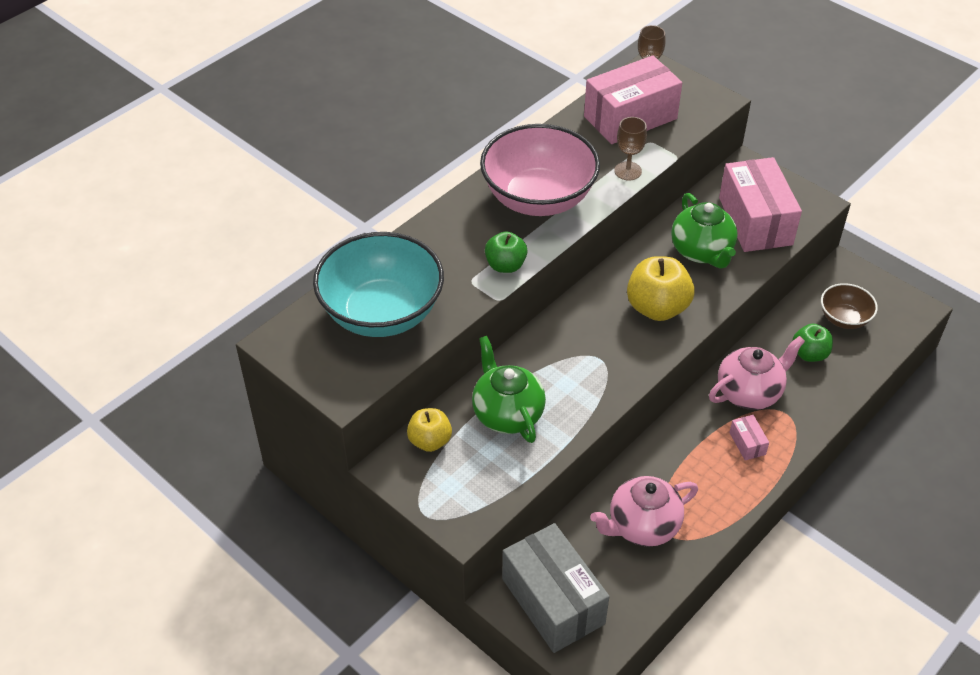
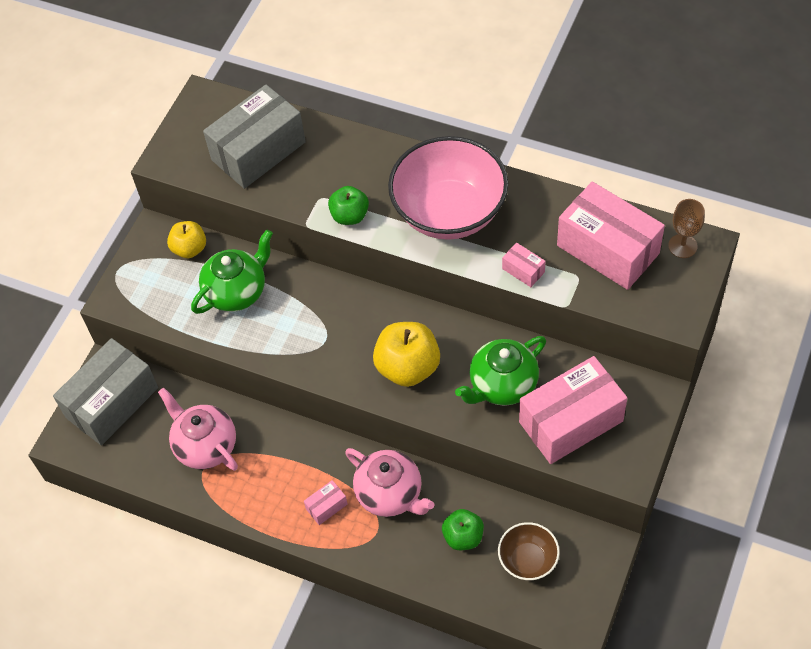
camera: 75 degrees right, 10 degrees up
(382, 313) = (258, 151): turquoise bowl -> grey box
(628, 171) = (523, 270): brown goblet -> pink box

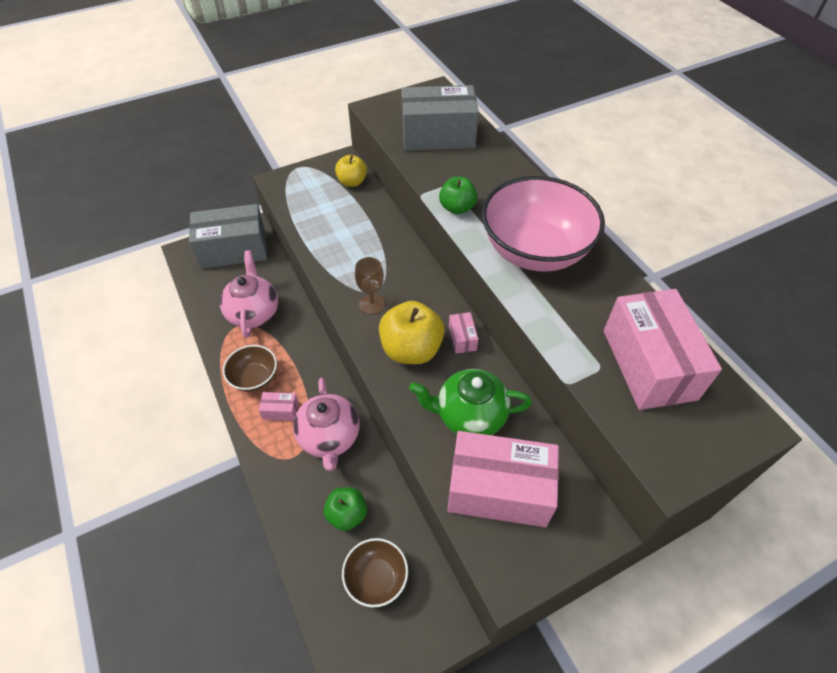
camera: 35 degrees right, 5 degrees down
(237, 291) = (352, 223): green teapot -> none
(273, 499) = (254, 378): none -> brown bowl
(523, 270) = (555, 330): pink box -> pink box (462, 338)
(682, 246) = (728, 410): brown goblet -> brown goblet (372, 304)

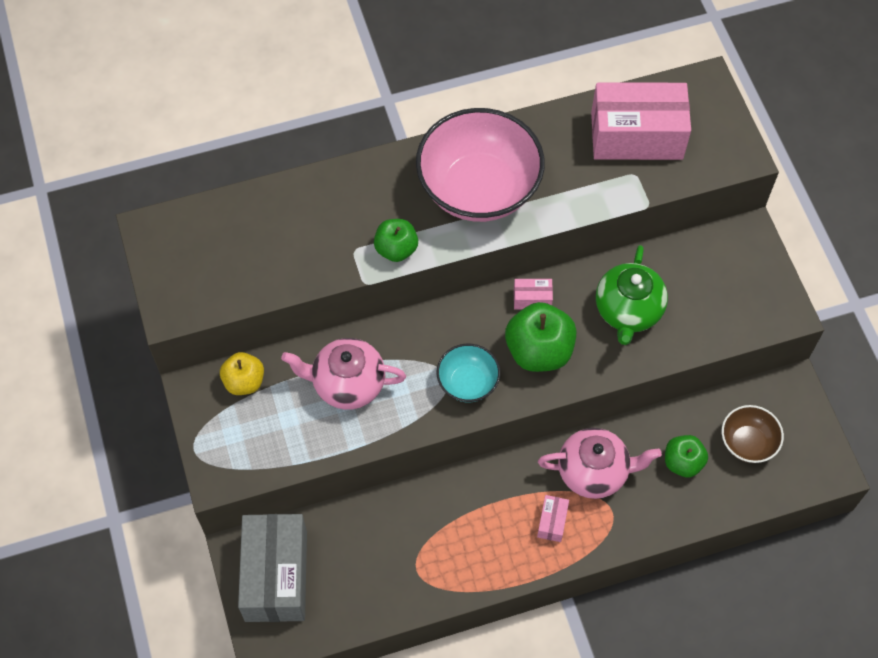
camera: 80 degrees left, 10 degrees up
(254, 313) = (399, 550): pink teapot -> pink teapot (347, 384)
(254, 378) = (501, 550): brown bowl -> none
(372, 304) = (468, 382): brown goblet -> turquoise bowl
(411, 349) = (539, 351): yellow apple -> green apple
(438, 136) = (255, 245): grey box -> none
(499, 490) = (708, 302): pink box -> none

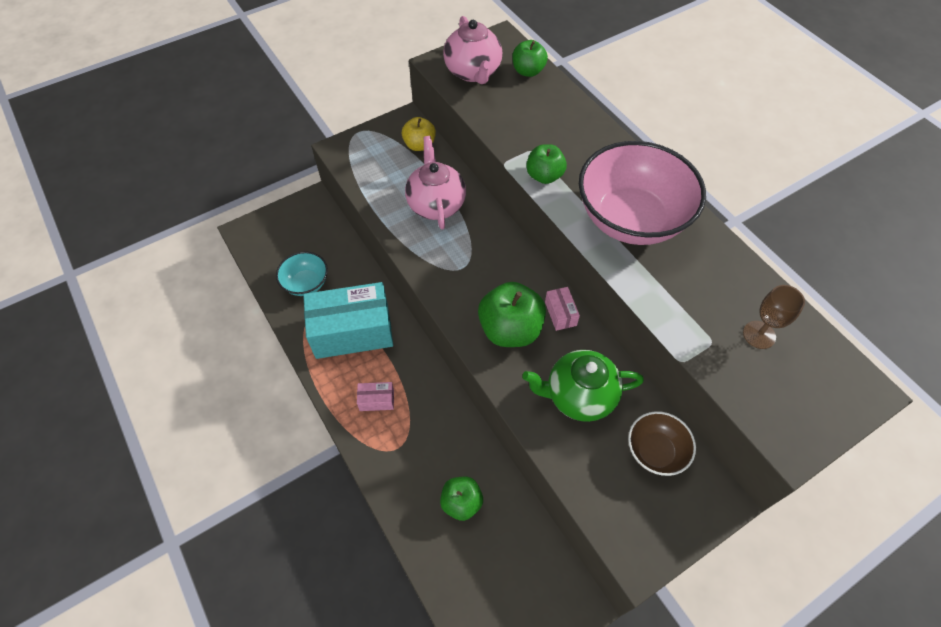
camera: 75 degrees right, 5 degrees down
(223, 217) = (528, 71): none -> green apple
(276, 576) = (297, 226): grey box -> none
(457, 533) = (352, 331): none -> turquoise box
(468, 382) = (462, 283): turquoise bowl -> turquoise bowl (306, 283)
(594, 472) = (431, 425): pink teapot -> pink teapot (473, 72)
(636, 136) = (759, 335): pink box -> brown goblet
(747, 442) = (500, 564): brown bowl -> brown bowl (655, 451)

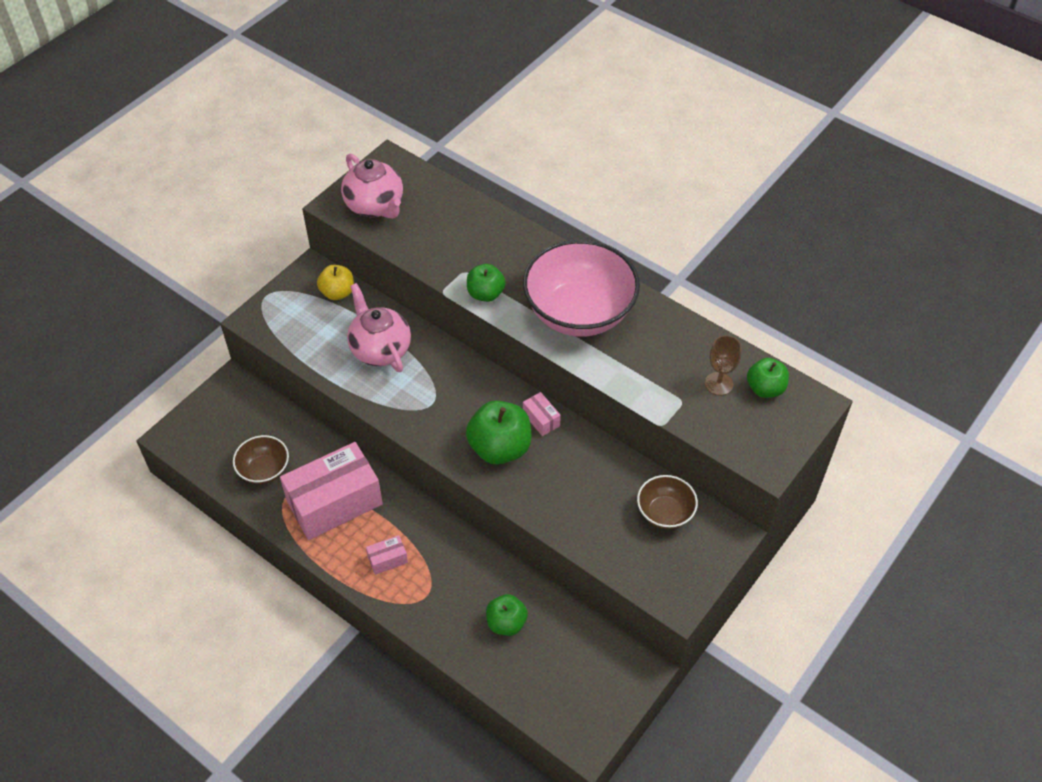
camera: 20 degrees left, 5 degrees down
(306, 283) = (264, 470): turquoise bowl -> brown bowl
(352, 331) = (334, 503): turquoise box -> pink box
(528, 71) = (430, 191): green apple -> green apple (765, 388)
(579, 396) = (583, 487): green teapot -> none

